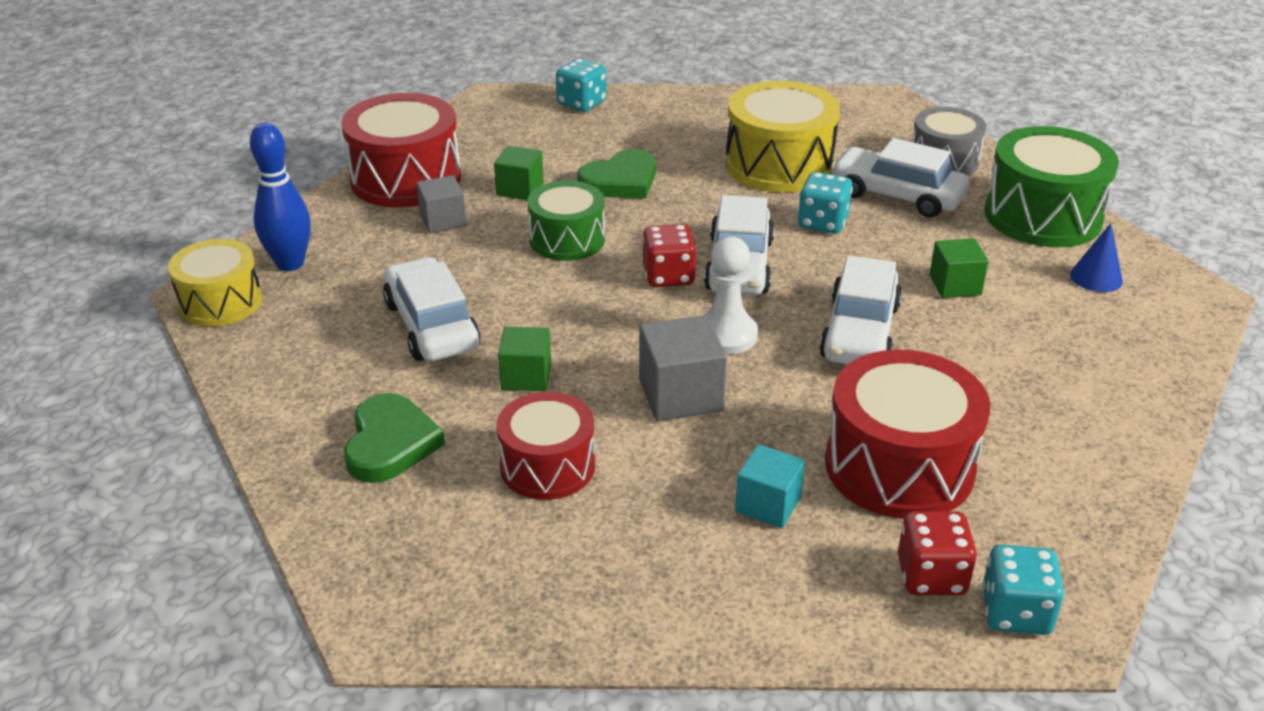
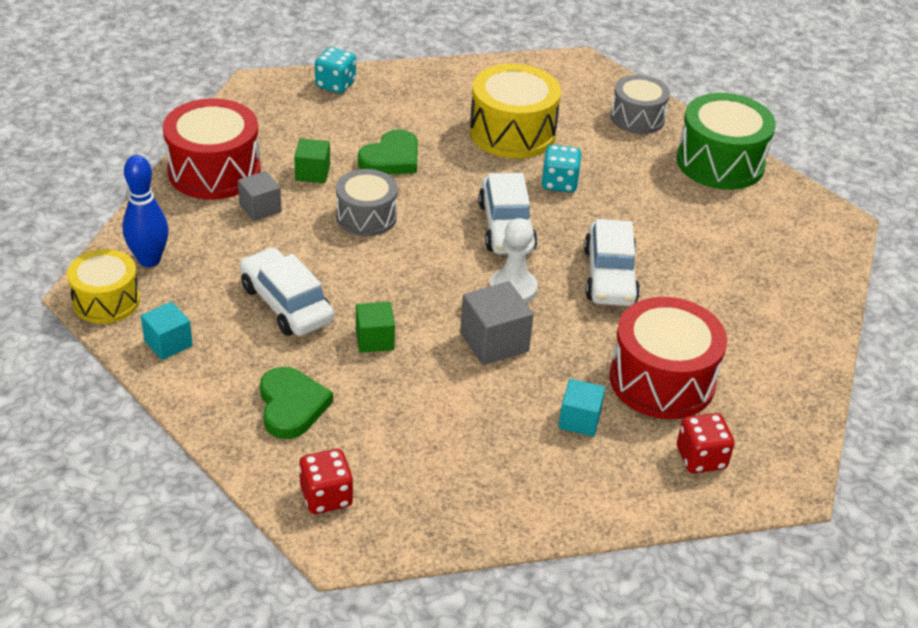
camera: 15 degrees left, 5 degrees up
(271, 355) = (168, 343): none -> turquoise cube
(547, 466) = (415, 410): red drum -> none
(567, 239) = (366, 217): green drum -> grey drum
(668, 276) = (455, 242): red dice -> red dice (326, 496)
(897, 195) = (609, 153): white car -> none
(955, 285) = (669, 229): green cube -> none
(1015, 612) = (760, 476): turquoise dice -> none
(1096, 277) = (767, 213): blue cone -> none

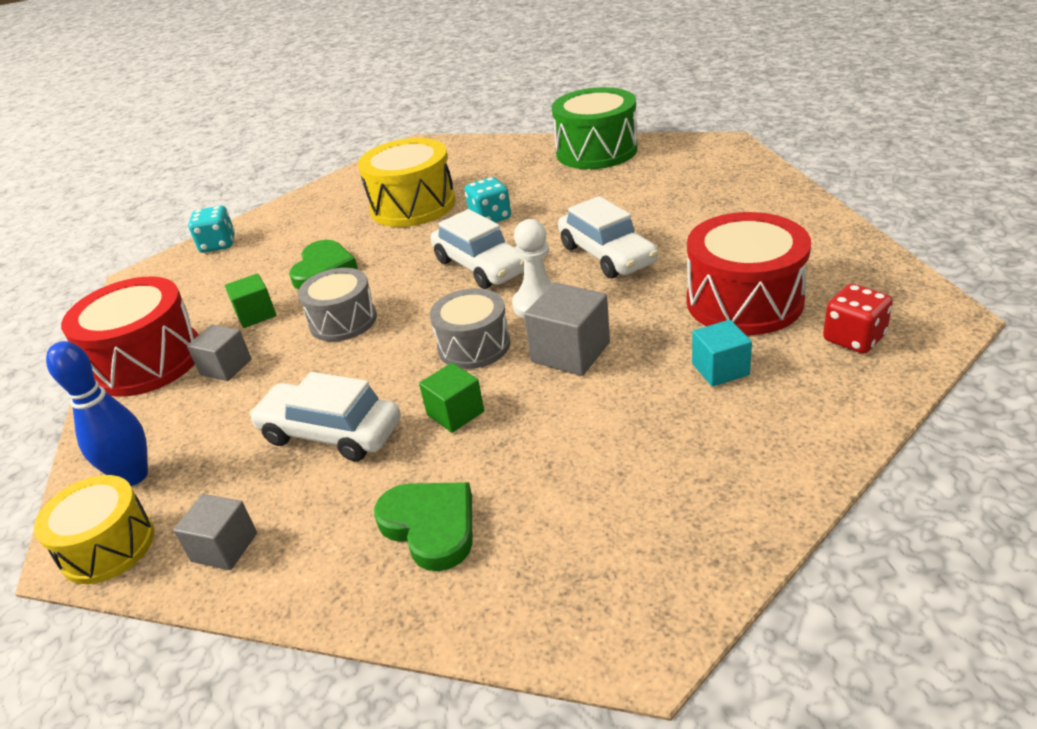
camera: 25 degrees left, 5 degrees down
(168, 343) = (224, 547): turquoise cube -> grey cube
(326, 496) = (566, 598): red dice -> none
(637, 118) = (502, 154): grey drum -> grey drum (474, 346)

